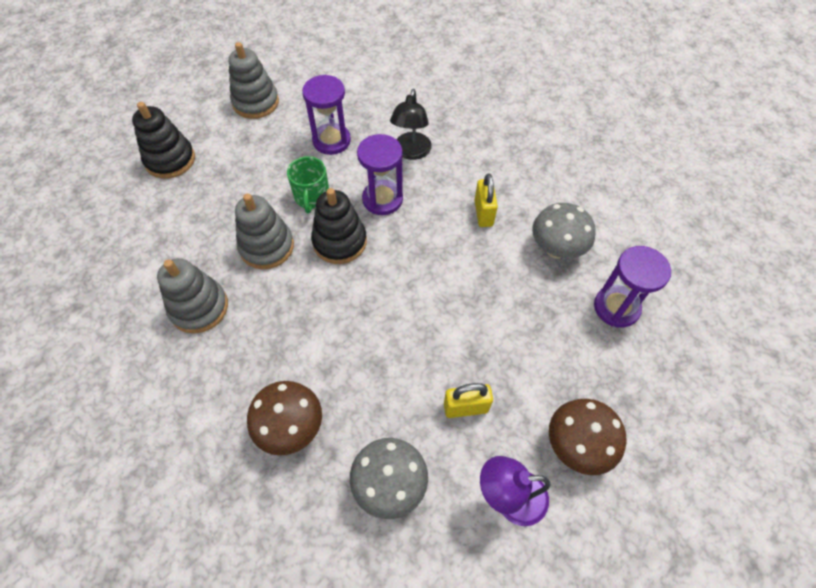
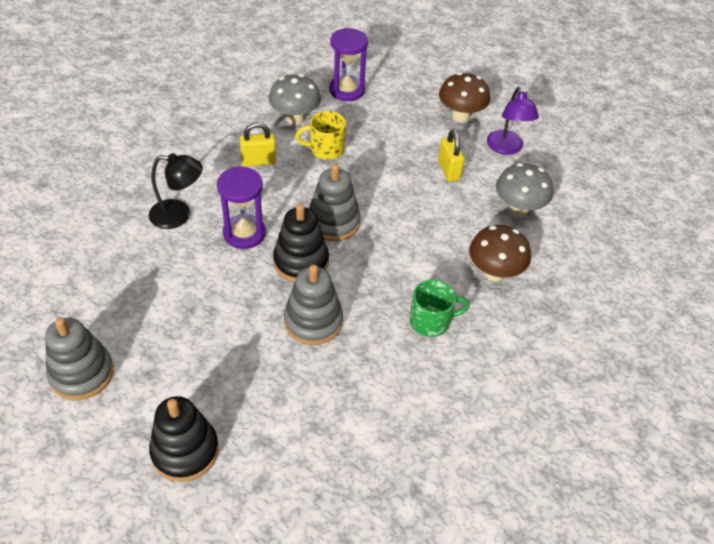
camera: 100 degrees left, 10 degrees down
(199, 307) = (395, 365): grey stacking toy -> grey stacking toy (333, 222)
(312, 197) = (243, 292): green mug -> green mug (431, 321)
(331, 141) = (157, 284): purple hourglass -> none
(503, 275) = (325, 149): none -> yellow mug

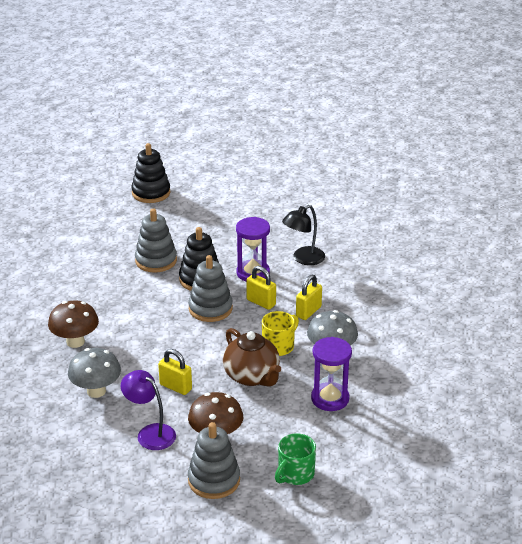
camera: 140 degrees right, 15 degrees down
(82, 373) = (237, 187): grey stacking toy -> grey stacking toy (214, 480)
(282, 197) = (261, 302): none -> yellow padlock
(379, 140) = (252, 376): none -> brown teapot
(431, 321) = (89, 296): green mug -> green mug (295, 474)

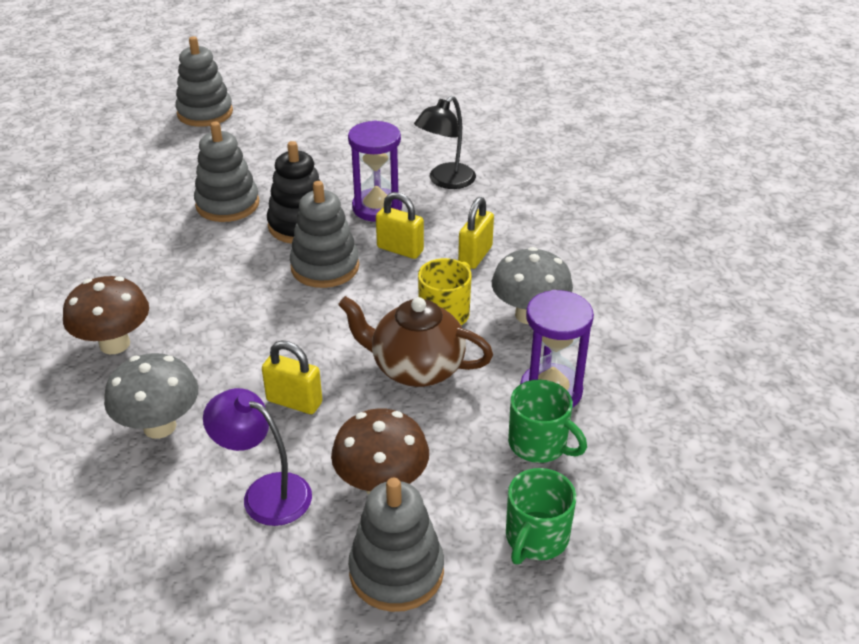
camera: 10 degrees left, 5 degrees up
(151, 193) = (205, 113): black stacking toy -> grey stacking toy
(252, 376) = (416, 368): brown teapot -> brown teapot turned 150 degrees clockwise
(313, 427) = (539, 444): none -> green mug

